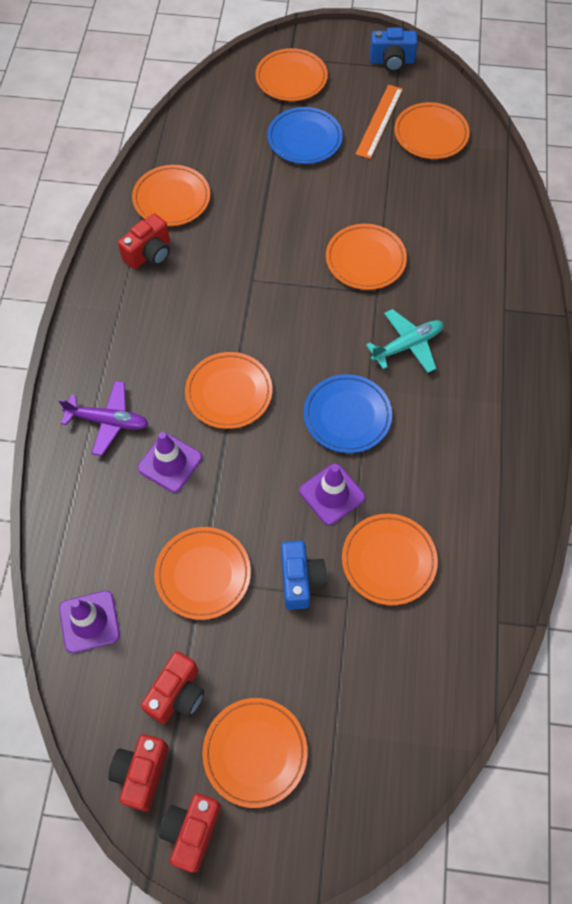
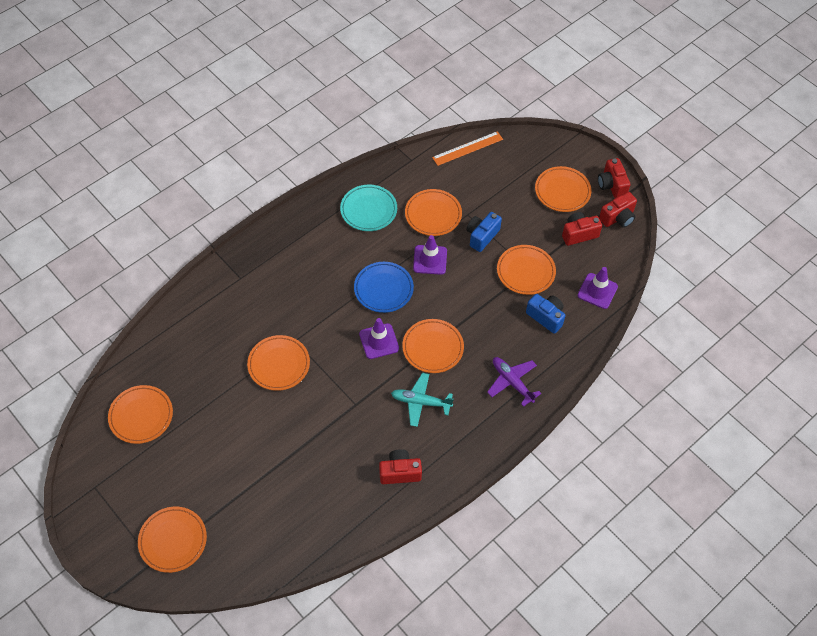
camera: 140 degrees left, 5 degrees down
(170, 463) = (497, 335): purple traffic cone -> purple traffic cone (379, 341)
(171, 199) = (349, 503): orange plate -> none
(192, 831) = (611, 185): red camera -> red camera turned 105 degrees clockwise
(304, 139) = (220, 480): blue plate -> none
(379, 121) = (159, 453): orange ruler -> orange ruler (467, 148)
(392, 61) = (92, 496): blue camera -> blue camera (546, 317)
(407, 345) = (313, 299): turquoise plane -> turquoise plane (420, 402)
(469, 500) = (368, 210): none -> turquoise plate

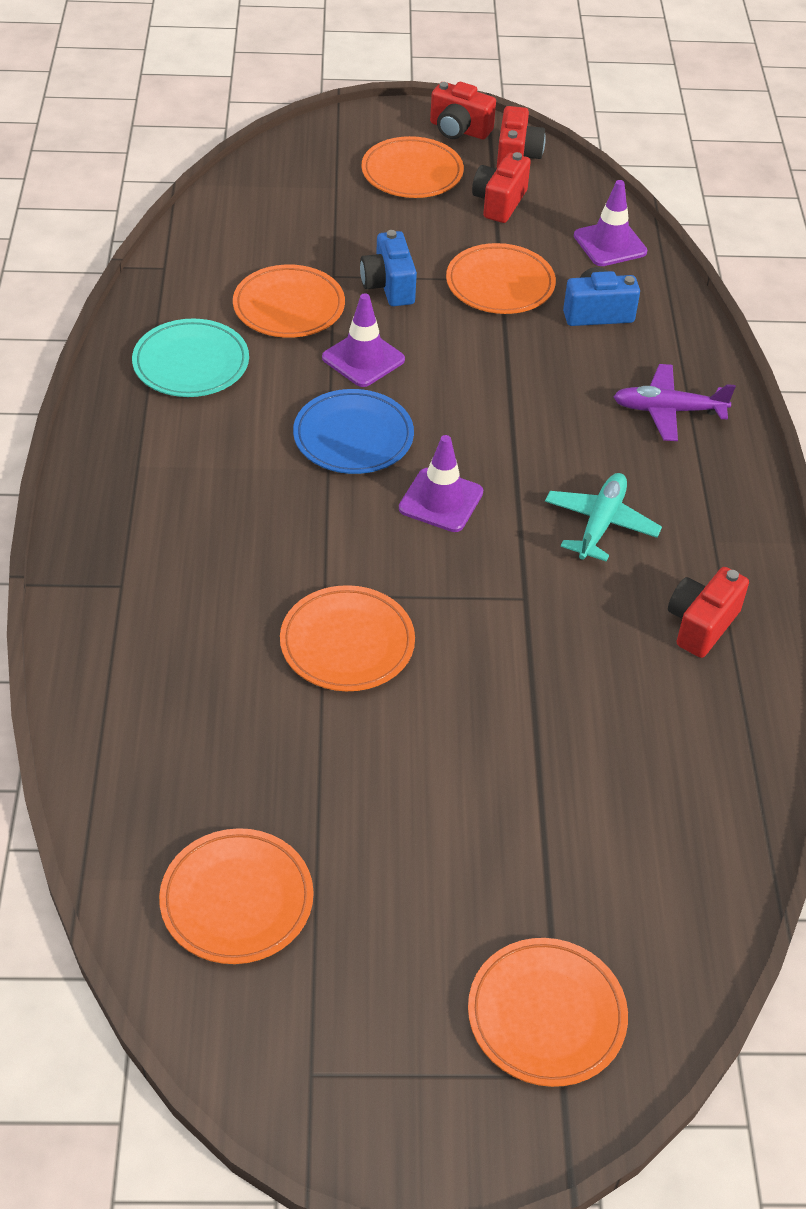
camera: 50 degrees left, 10 degrees down
(420, 402) = (600, 524): turquoise plane -> turquoise plane turned 150 degrees clockwise
(433, 347) = (519, 451): orange plate -> none
(467, 148) = (222, 206): orange ruler -> none

